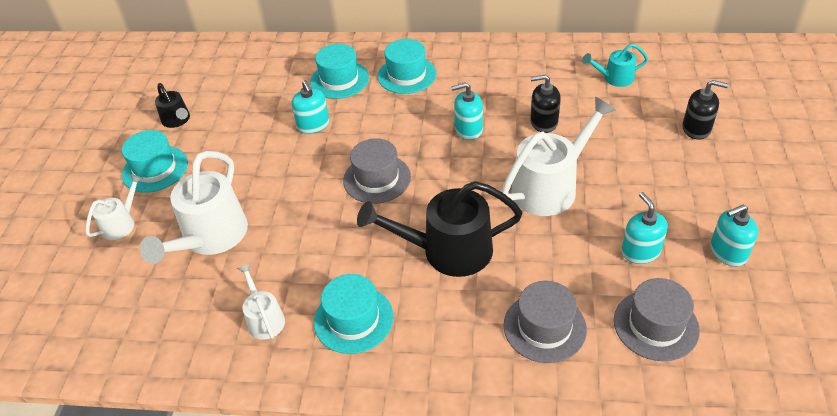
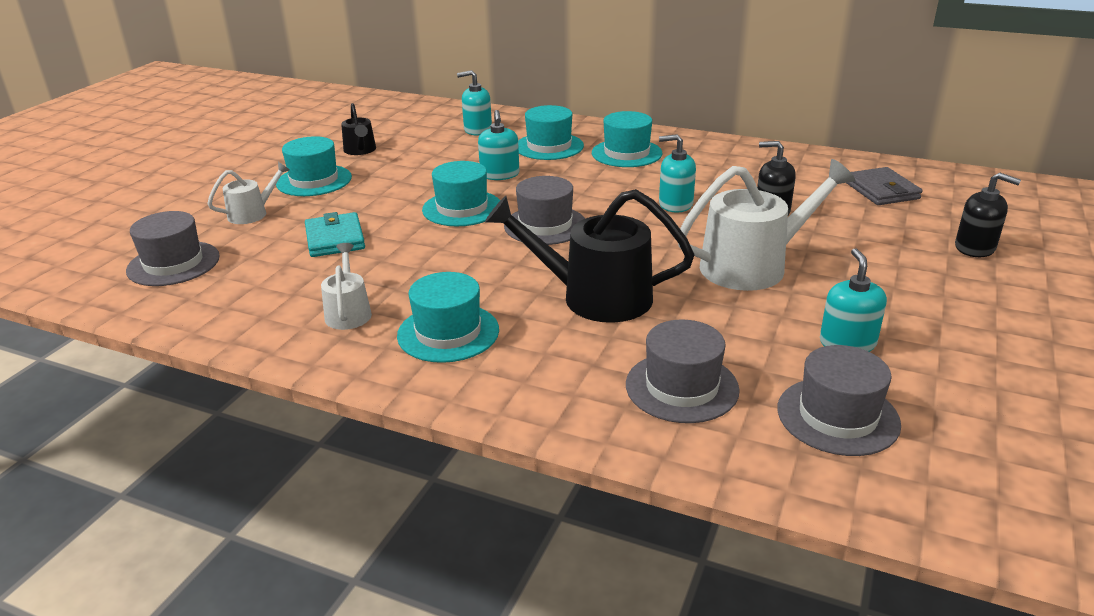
camera: 15 degrees right, 15 degrees down
(84, 302) = (173, 263): none -> grey hat
(211, 237) = (335, 239): white watering can -> turquoise wallet
(300, 174) = (462, 208): none -> turquoise hat
(614, 78) = (881, 190): turquoise watering can -> grey wallet
(727, 252) = (974, 366): turquoise soap dispenser -> turquoise soap dispenser (477, 130)

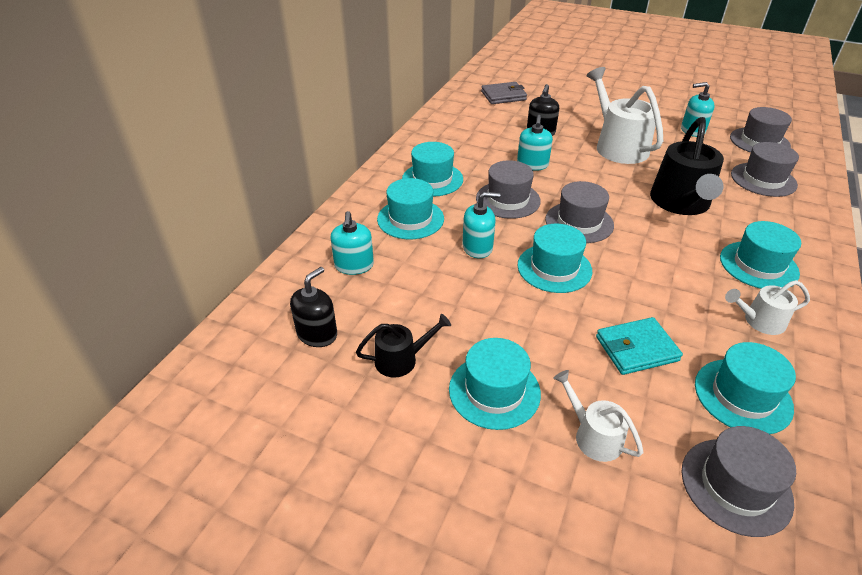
camera: 90 degrees left, 10 degrees up
(255, 283) = (742, 396): none -> turquoise hat
(590, 189) = (508, 200): none -> grey hat
(975, 248) = (576, 85): black soap dispenser -> black soap dispenser (317, 334)

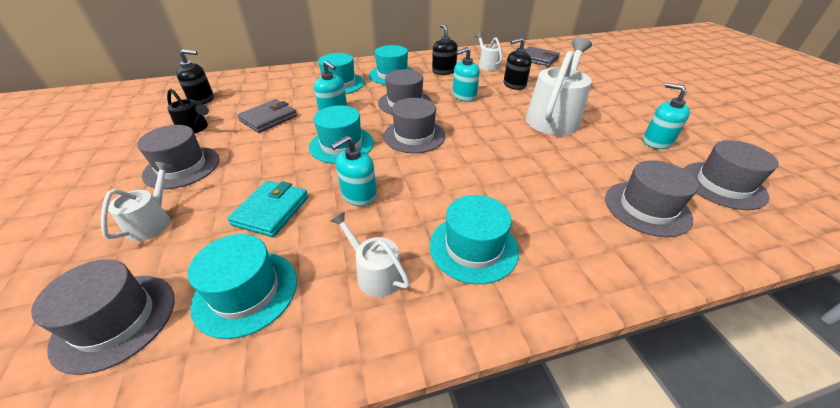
camera: 50 degrees right, 0 degrees up
(354, 265) = (273, 86): turquoise soap dispenser -> turquoise soap dispenser (359, 195)
(441, 295) = (268, 118): none -> grey wallet
(464, 149) = (444, 71): none -> black soap dispenser
(482, 123) = (487, 65): none -> white watering can
(494, 391) = (182, 167): turquoise hat -> grey hat
(636, 349) = (271, 211): turquoise wallet -> turquoise wallet turned 75 degrees clockwise
(681, 203) = (515, 171): black watering can -> none

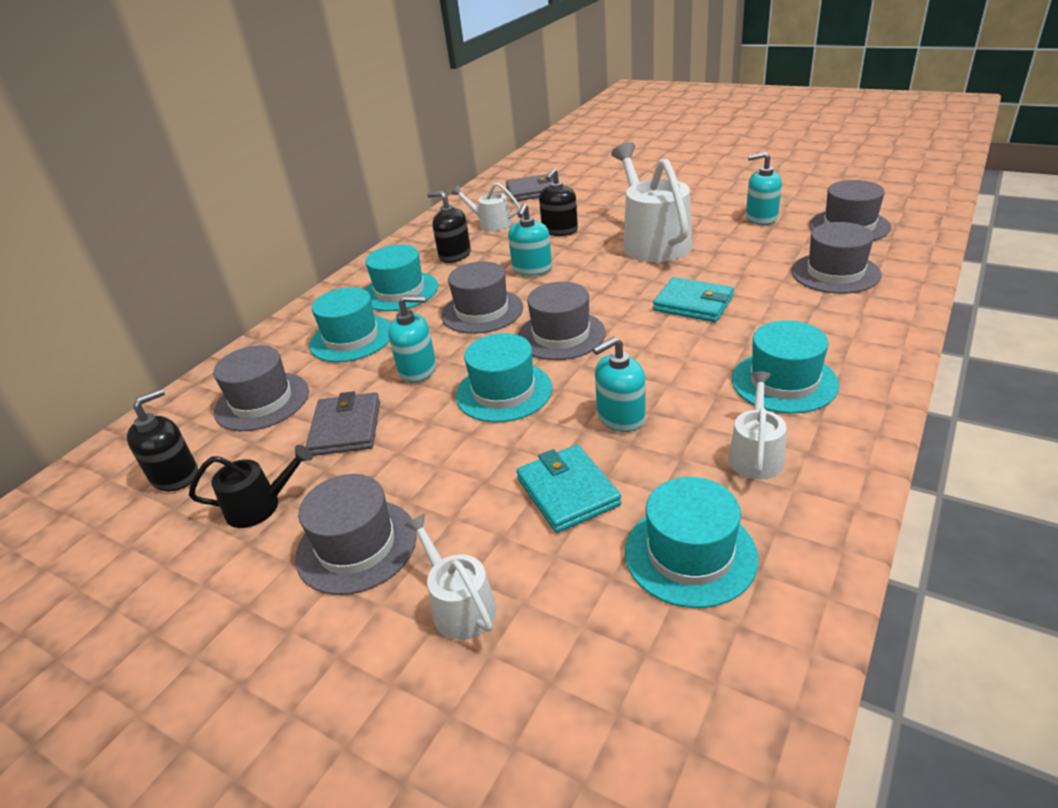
camera: 40 degrees left, 5 degrees down
(115, 320) = (629, 678): grey hat -> grey hat (262, 401)
(359, 195) = (620, 417): turquoise soap dispenser -> turquoise soap dispenser turned 60 degrees clockwise
(375, 273) = (756, 454): white watering can -> white watering can turned 105 degrees clockwise
(510, 164) = (693, 304): none -> turquoise wallet

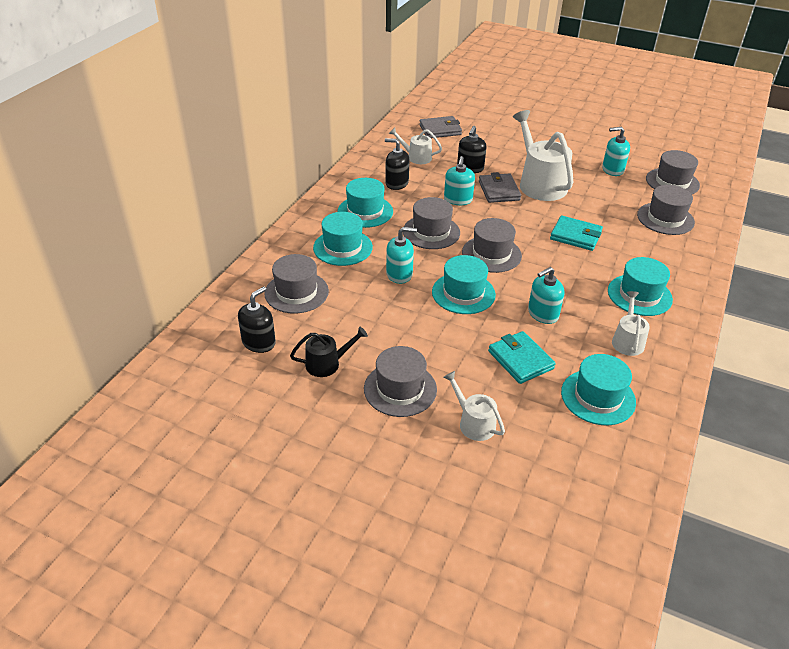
camera: 10 degrees left, 5 degrees up
(346, 428) = (364, 314): grey wallet -> grey wallet (499, 191)

